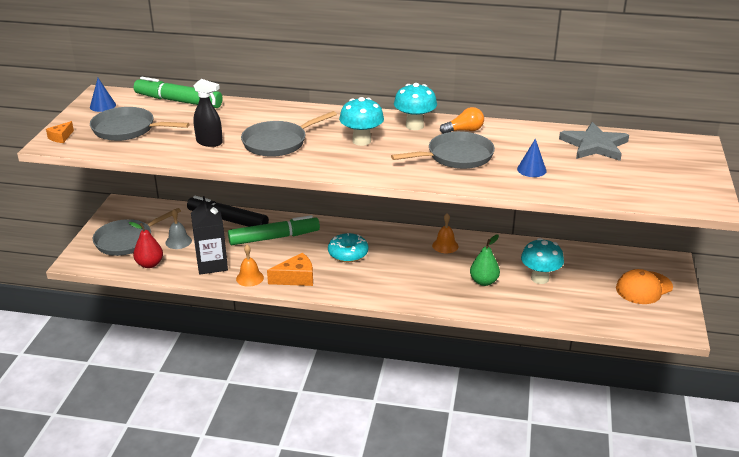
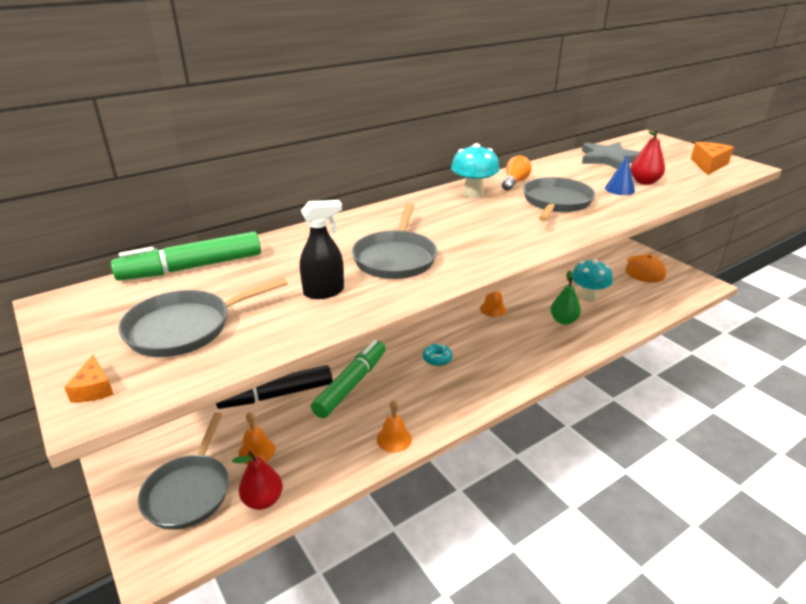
camera: 45 degrees left, 0 degrees up
(102, 106) = (87, 317): blue cone -> none
(178, 241) = (257, 451): grey bell -> orange bell
(212, 264) = (334, 451): black carton -> none
(296, 278) = (434, 409): orange cheese -> orange cheese (708, 165)
(348, 253) = (437, 359): turquoise donut -> turquoise donut, size x0.65
(361, 141) = (463, 223): turquoise mushroom -> none
(569, 174) = (644, 182): none -> red pear

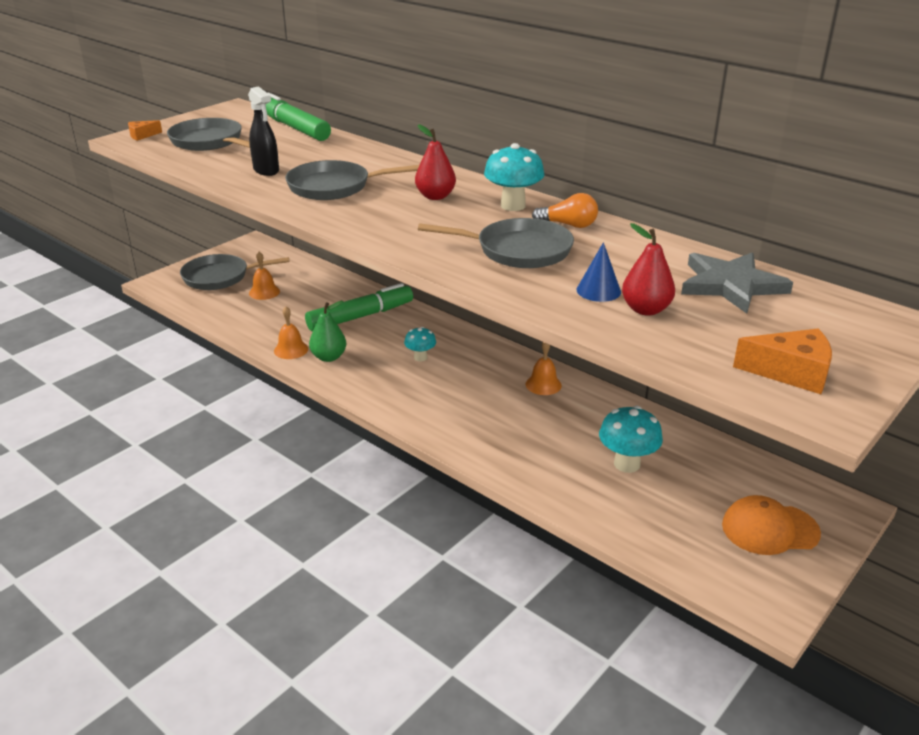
camera: 75 degrees right, 0 degrees up
(263, 500) = (214, 306): red pear -> red pear (435, 196)
(277, 395) = (334, 285): black marker -> none
(351, 385) = (360, 317): green marker -> green marker turned 45 degrees counterclockwise
(437, 359) = (420, 357): turquoise donut -> turquoise mushroom
(563, 320) = (548, 442): green pear -> green pear (329, 357)

